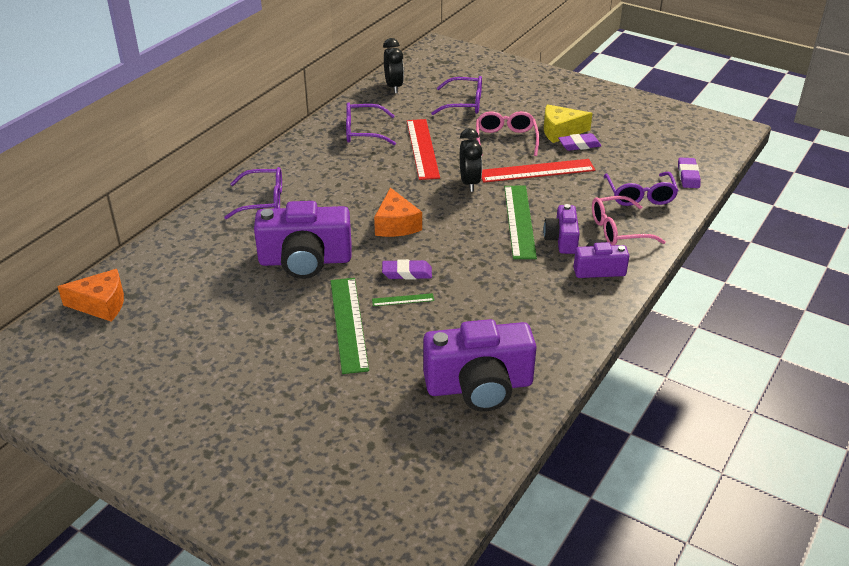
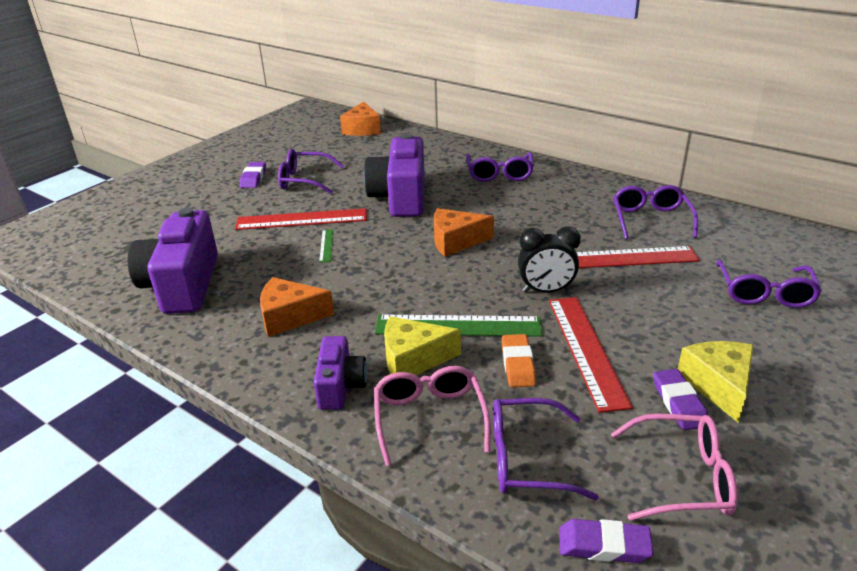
camera: 95 degrees right, 5 degrees down
(250, 336) = (304, 180): none -> purple glasses
(349, 324) = (302, 219): green ruler -> red ruler
(394, 87) = (782, 238): black clock -> none
(407, 273) = (368, 247): purple eraser -> purple eraser (253, 178)
(505, 139) = (670, 326): pink glasses -> pink glasses (683, 478)
(521, 306) = (290, 317): none -> orange cheese
(557, 197) = (517, 364): none -> orange eraser
(562, 239) = (413, 359): purple camera -> yellow cheese

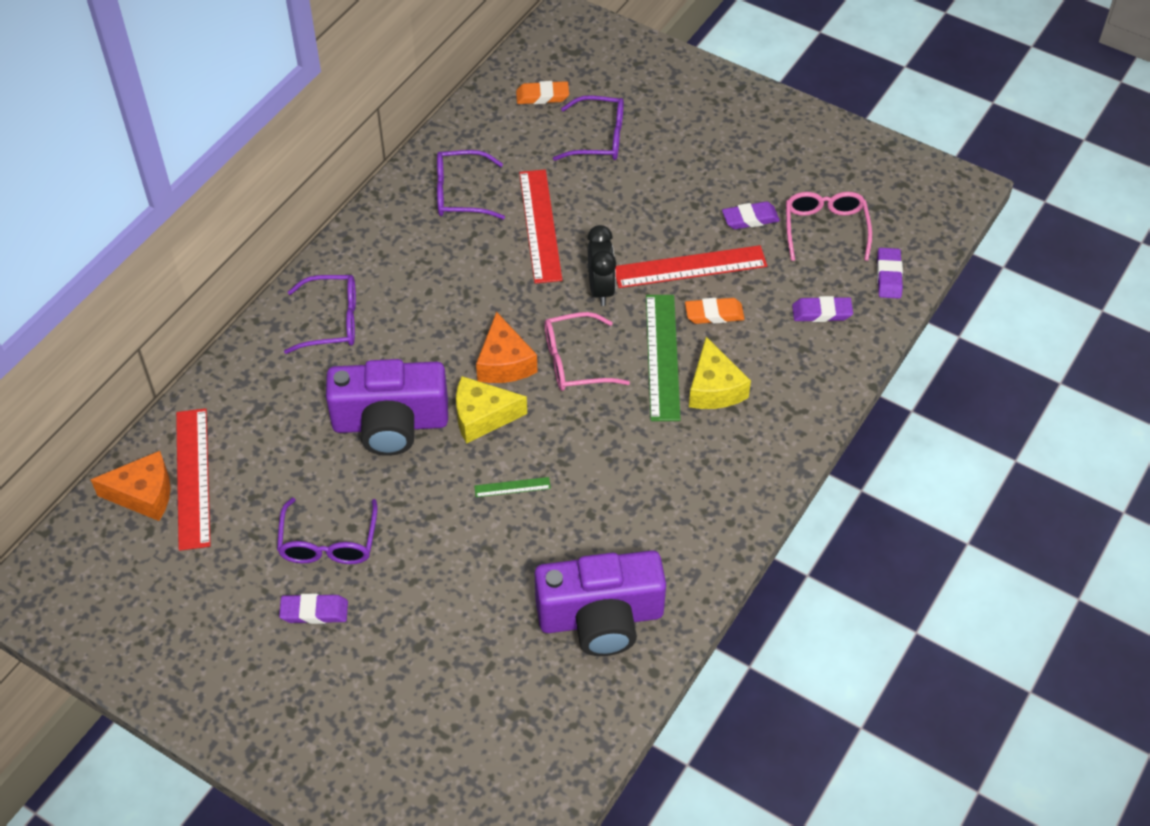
camera: 95 degrees left, 20 degrees up
(290, 317) = (656, 497): orange cheese -> none
(302, 219) = (447, 524): red ruler -> red ruler (193, 478)
(340, 386) = (756, 438): purple camera -> none
(429, 418) = (787, 372): pink glasses -> pink glasses (574, 361)
(526, 459) = (821, 312): purple glasses -> purple eraser
(718, 385) = (727, 192): yellow cheese -> yellow cheese (482, 416)
(810, 260) = (542, 96): none -> orange eraser

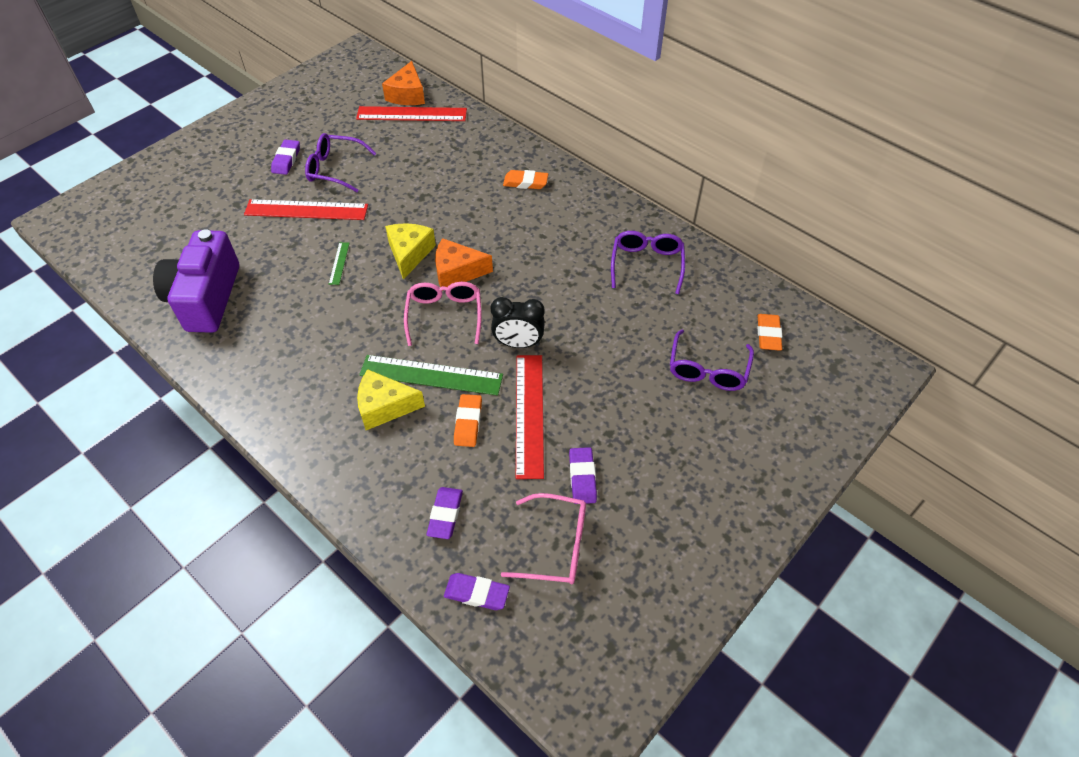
camera: 100 degrees right, 0 degrees up
(333, 321) = (525, 182): purple glasses -> orange eraser
(390, 423) = (421, 205): purple camera -> none
(539, 225) = (601, 312): red ruler -> red ruler (306, 210)

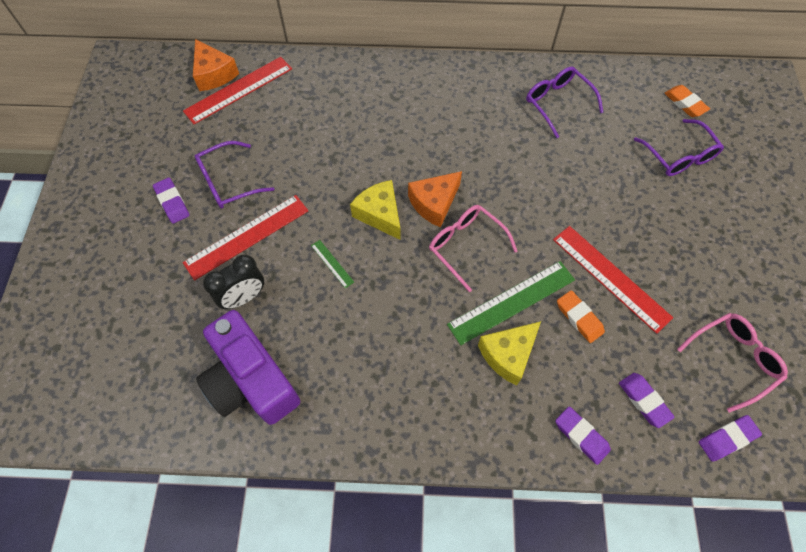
camera: 40 degrees left, 10 degrees up
(518, 343) = (543, 229): black clock -> black clock (244, 297)
(525, 182) = (400, 93): orange eraser -> none
(582, 477) = (693, 296): purple eraser -> purple eraser (581, 436)

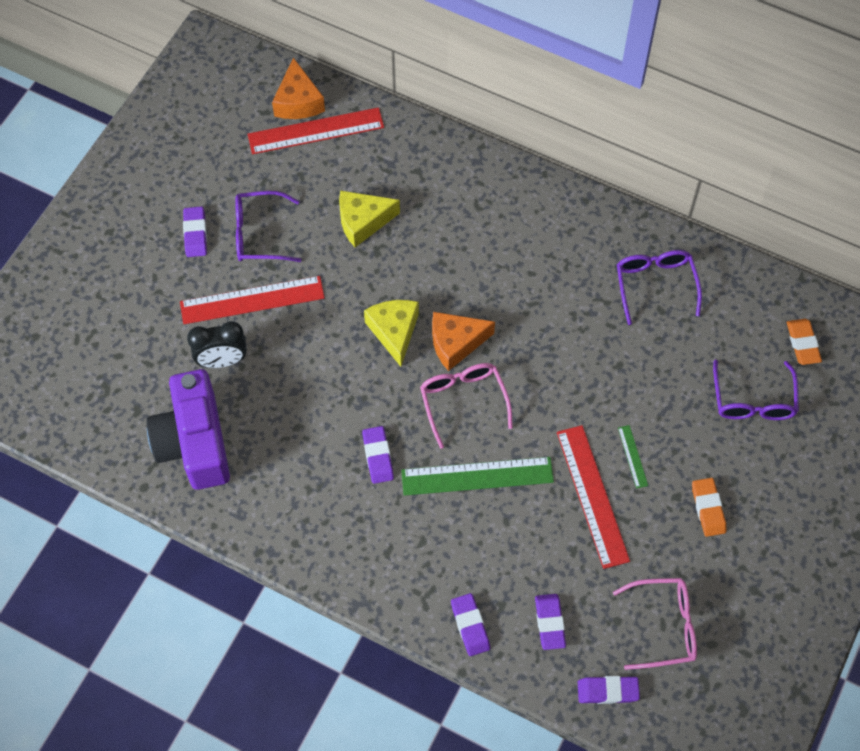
camera: 25 degrees right, 0 degrees up
(332, 263) = (321, 363): green ruler -> green ruler (632, 456)
(420, 321) = (378, 456): none -> purple eraser
(508, 355) = (444, 524): yellow cheese -> yellow cheese (362, 222)
(579, 318) = (535, 520): orange eraser -> orange eraser (708, 508)

